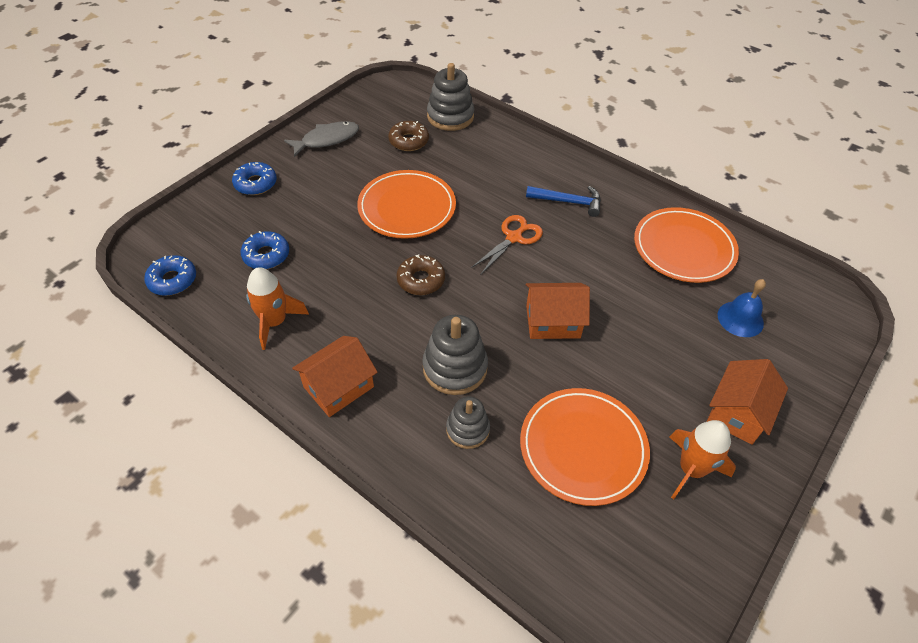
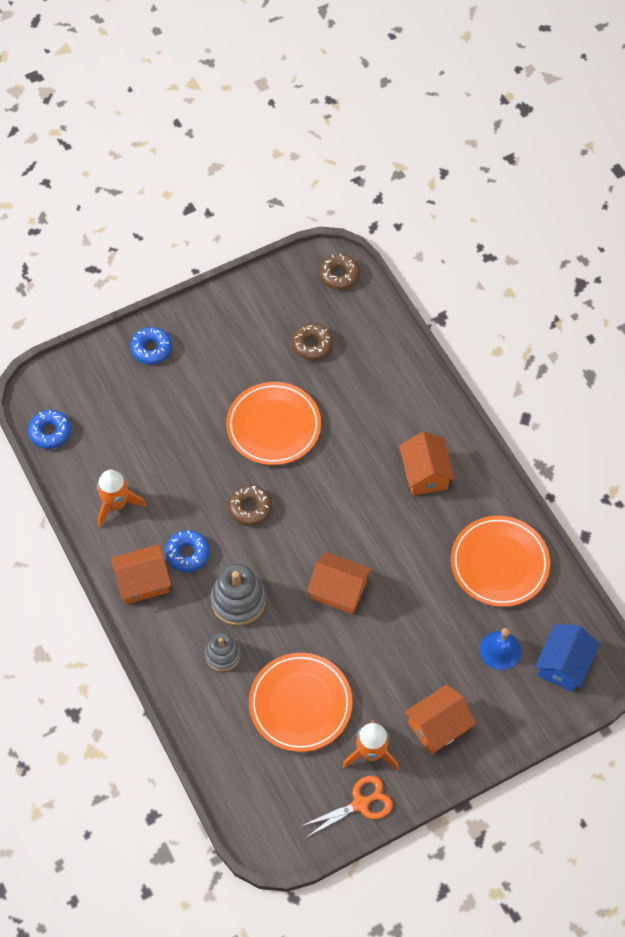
camera: 25 degrees right, 10 degrees up
(266, 255) = (133, 434): blue donut -> blue donut (187, 554)
(327, 140) = (236, 316): grey fish -> none
(404, 91) = (339, 275): none -> brown donut
(450, 116) = (368, 326): grey stacking toy -> none
(514, 237) = (352, 494): orange scissors -> orange scissors (360, 804)
(568, 202) = (425, 474): blue hammer -> orange house
(805, 310) = (563, 664): none -> blue house

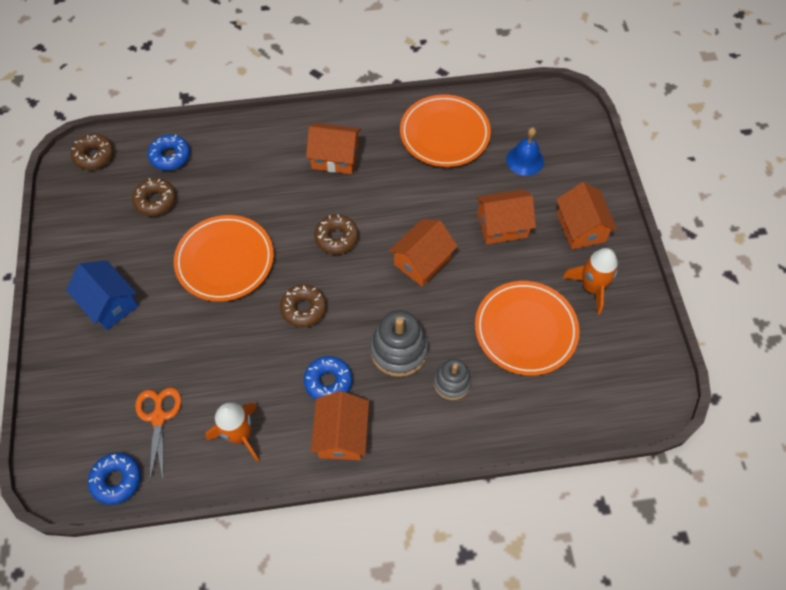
camera: 70 degrees left, 0 degrees up
(151, 349) = (74, 344): blue donut -> blue donut (170, 156)
(334, 508) = (336, 238): none -> brown donut
(360, 804) = (638, 311): orange scissors -> orange scissors (158, 417)
(409, 650) = (502, 225): none -> orange house
(563, 664) = (552, 122): blue house -> blue house (109, 303)

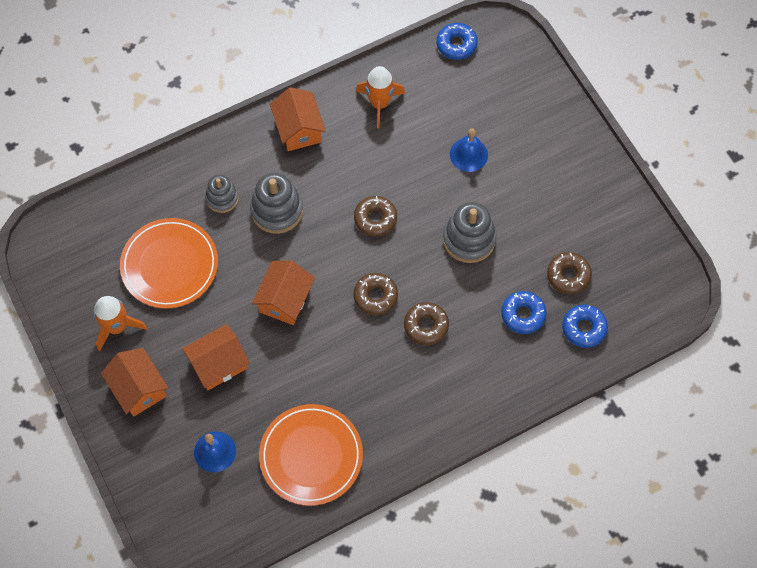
camera: 160 degrees right, 5 degrees up
(94, 155) = (659, 302): brown donut -> brown donut (426, 326)
(109, 303) = (548, 167): blue house -> none
(158, 417) = (451, 95): orange scissors -> none
(178, 343) = (468, 154): none -> blue bell
(225, 260) = (469, 239): orange plate -> grey stacking toy
(328, 381) = (327, 165): blue donut -> blue donut (523, 315)
(335, 158) = (415, 385): orange house -> none

